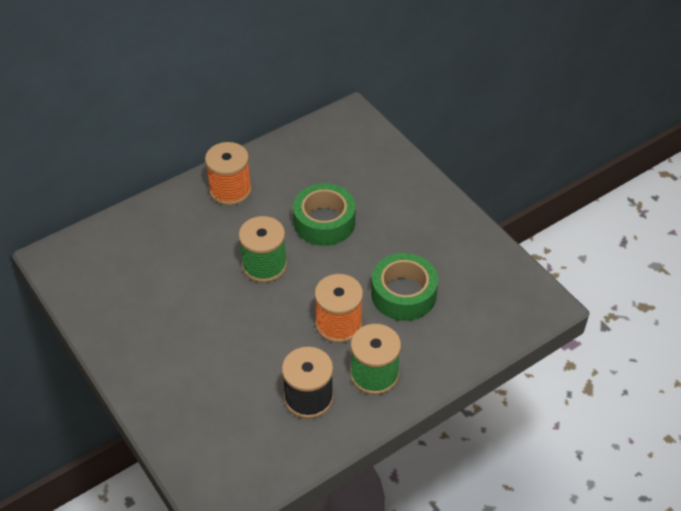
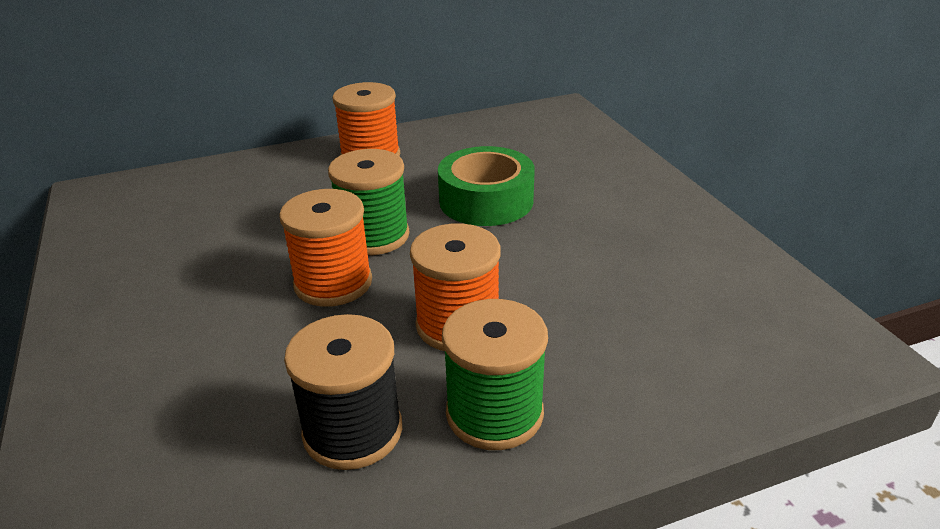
camera: 15 degrees right, 15 degrees down
(256, 307) = (333, 283): none -> orange spool
(403, 294) = (585, 300): green tape -> none

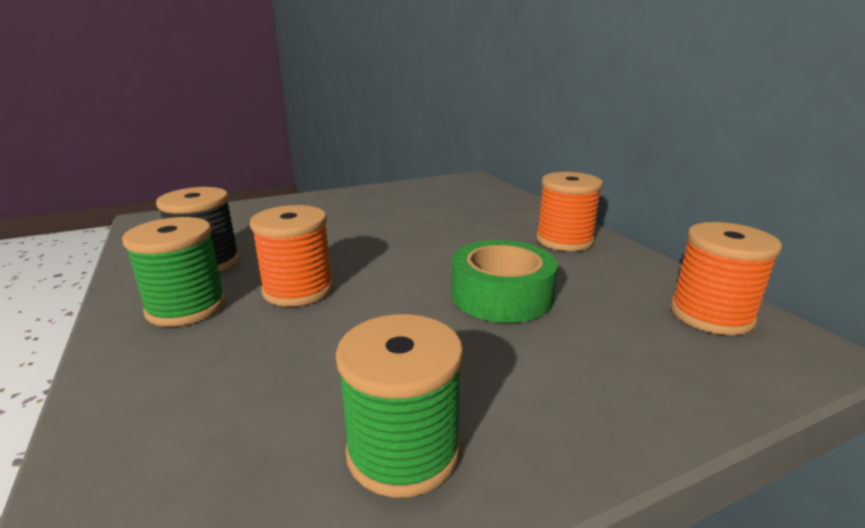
camera: 85 degrees right, 10 degrees down
(333, 283) = (364, 244): orange spool -> orange spool (711, 315)
(374, 236) = (428, 252): green spool -> green spool (403, 451)

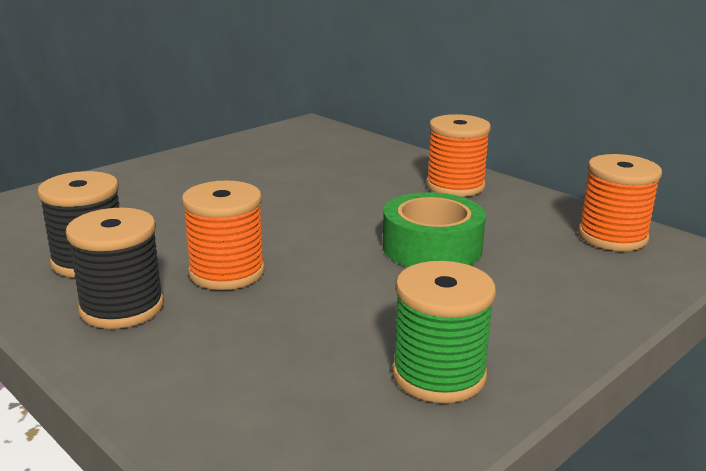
camera: 20 degrees left, 0 degrees up
(186, 307) = (122, 307): green spool -> black spool

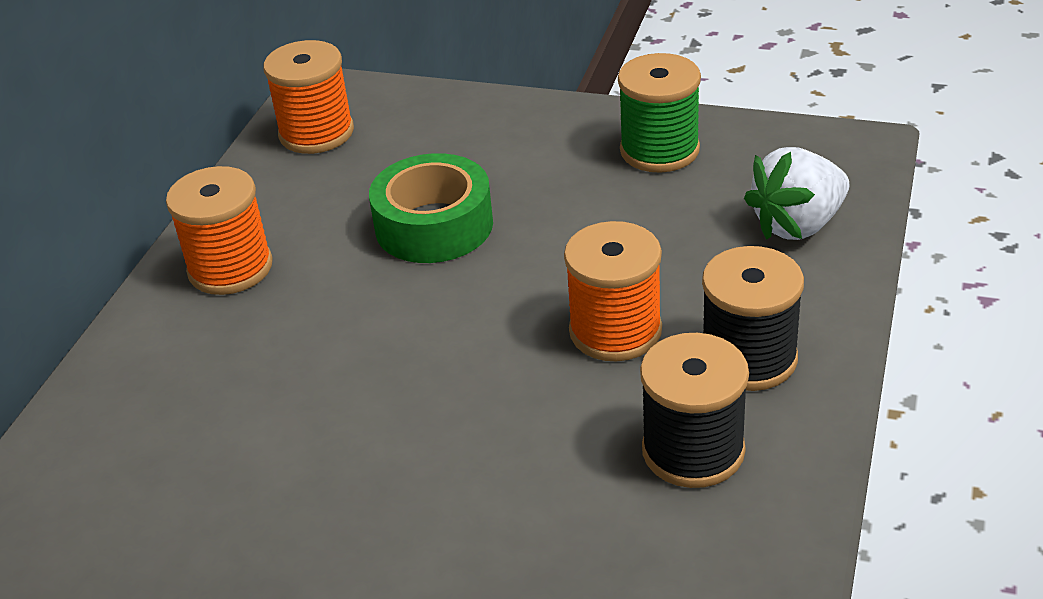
camera: 115 degrees left, 15 degrees up
(226, 401) = (798, 225): none -> white strawberry

